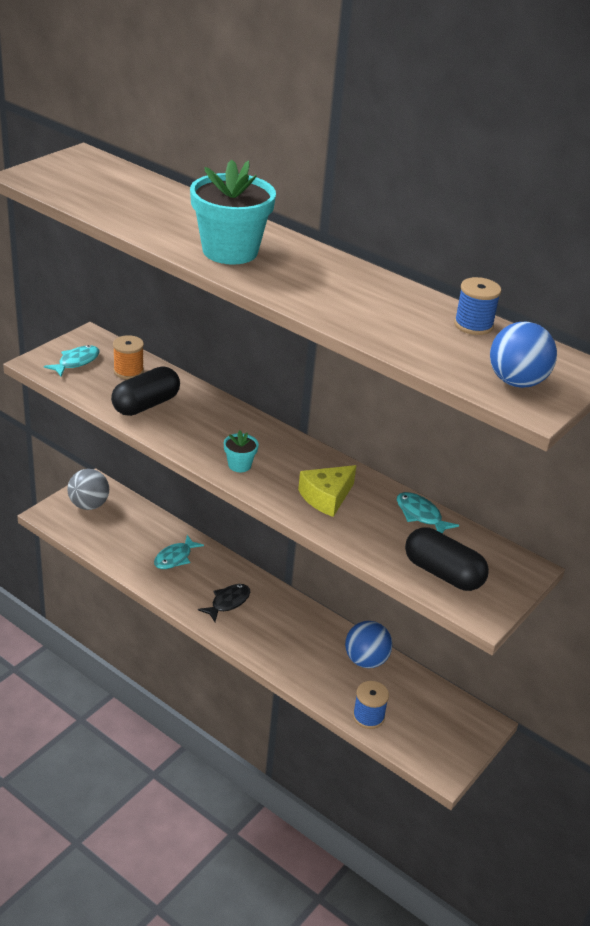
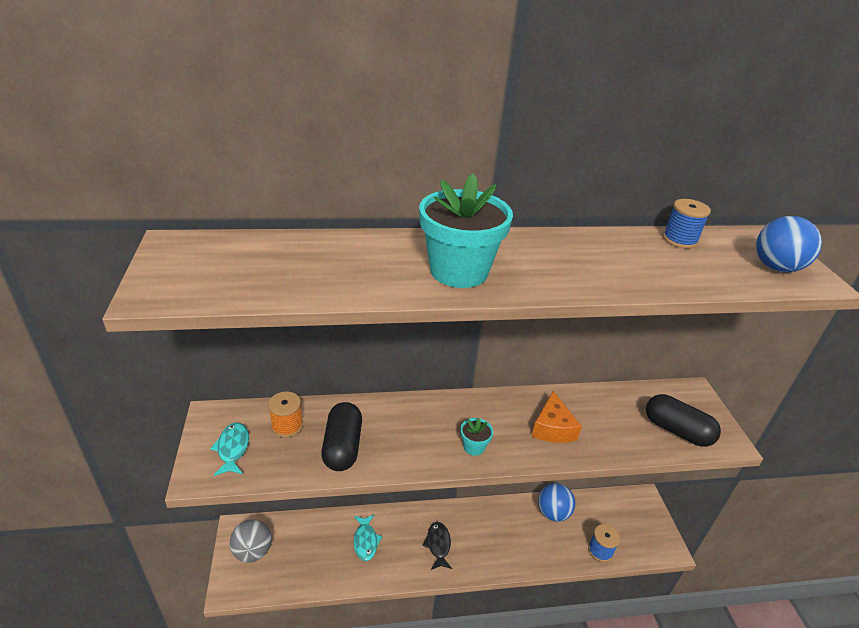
camera: 45 degrees left, 0 degrees up
(326, 497) = (552, 428): yellow cheese -> orange cheese
(420, 515) = (608, 398): turquoise fish -> none
(443, 573) = (677, 431): black capsule -> black capsule turned 45 degrees clockwise

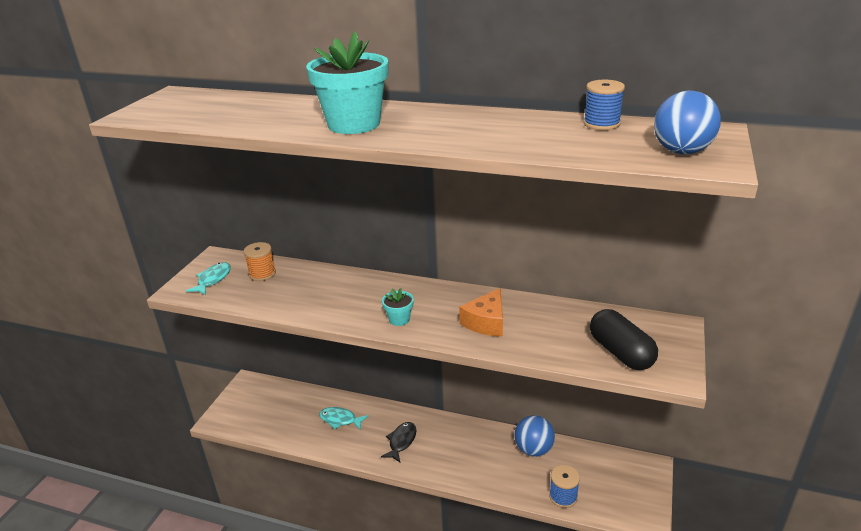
camera: 30 degrees right, 5 degrees down
(253, 551) = (248, 400): grey ball -> none
(342, 447) = (292, 295): black capsule -> none
(365, 541) = (340, 420): turquoise fish -> turquoise fish turned 90 degrees clockwise

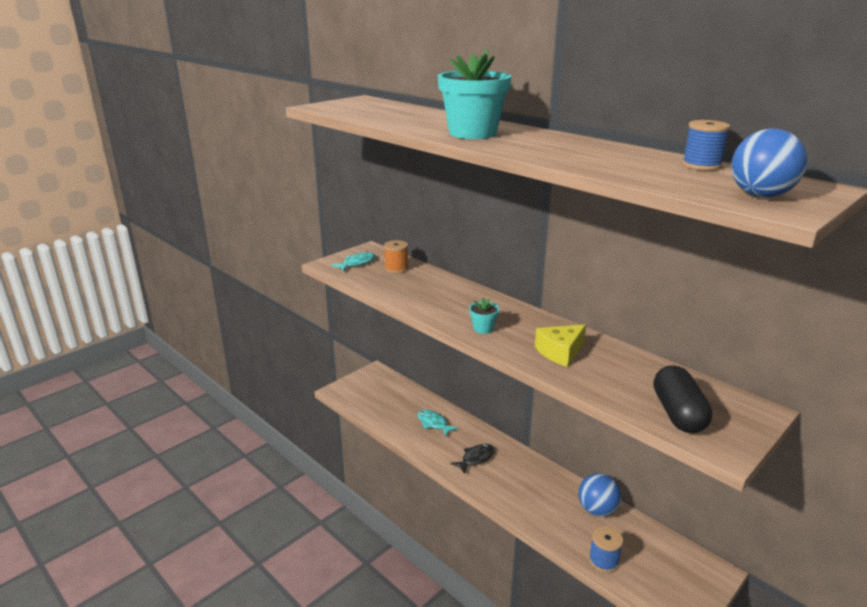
camera: 25 degrees right, 5 degrees down
(486, 322) = (560, 352): orange cheese -> yellow cheese

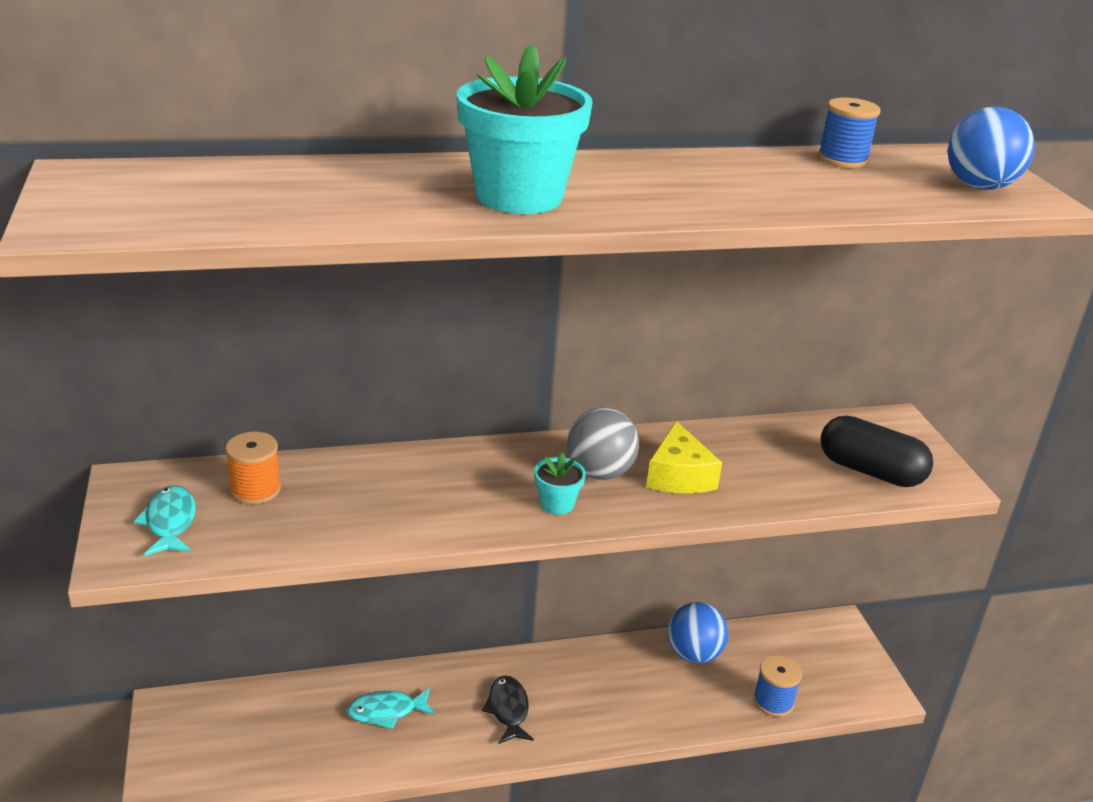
camera: 60 degrees left, 5 degrees up
(526, 331) = (599, 472): none -> grey ball

